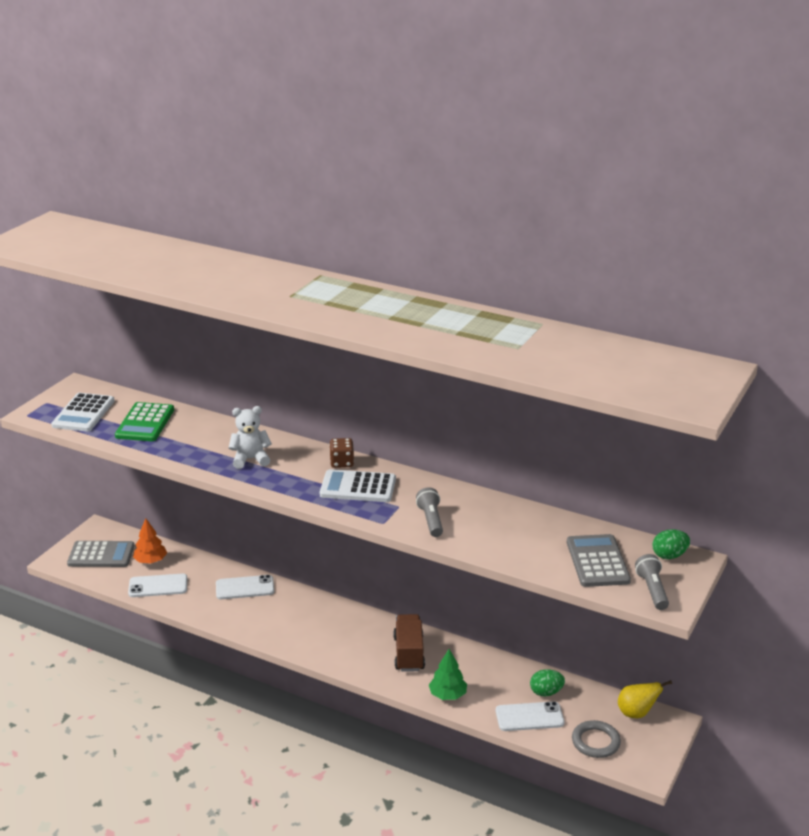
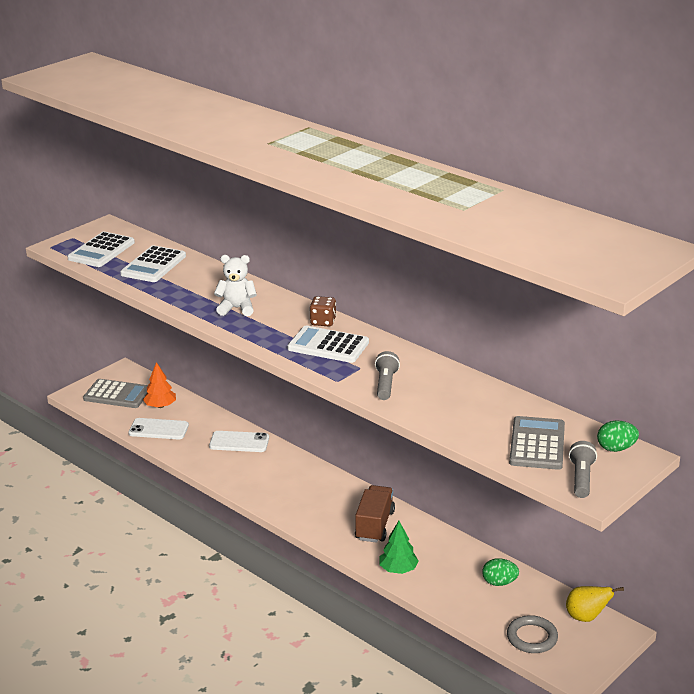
camera: 15 degrees right, 0 degrees up
(145, 423) = (153, 265): green calculator -> white calculator
(529, 717) = (473, 603): white phone -> none

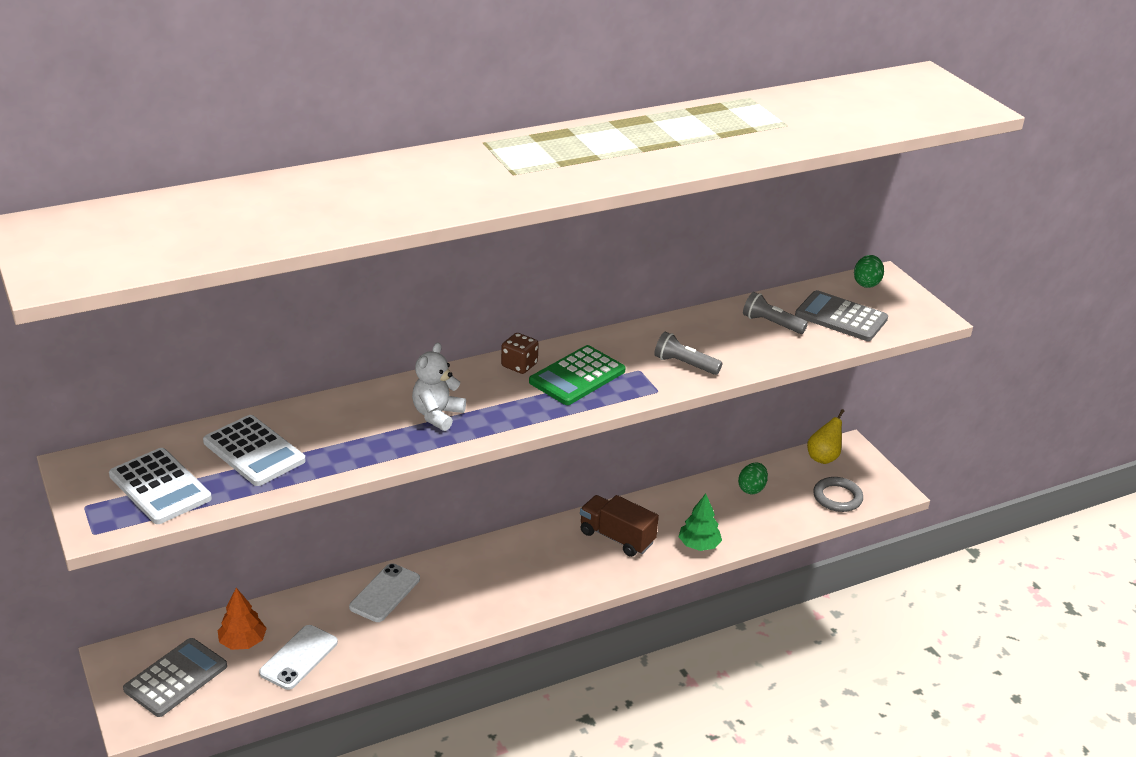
camera: 70 degrees left, 5 degrees up
(328, 346) = (577, 376): white calculator -> green calculator
(581, 478) = (906, 314): grey flashlight -> grey flashlight (771, 323)

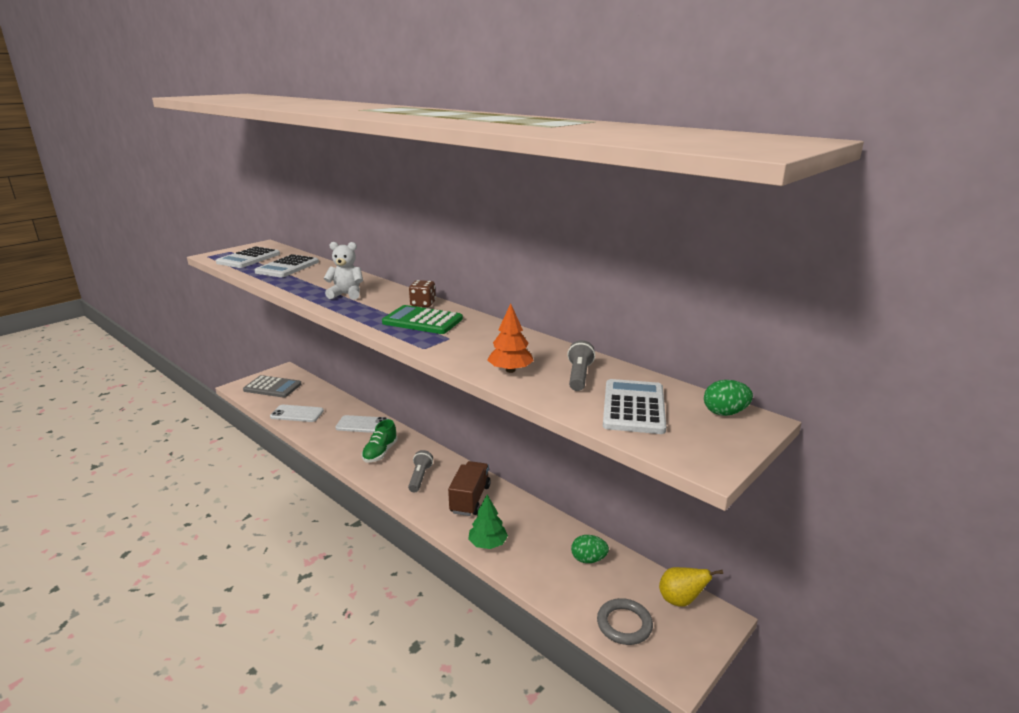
camera: 70 degrees right, 10 degrees down
(243, 642) = (305, 396): orange tree -> orange tree (510, 370)
(472, 589) = (380, 453): none -> green shoe
(684, 364) = (472, 351): grey flashlight -> grey flashlight (420, 477)
(841, 317) = (633, 407): grey calculator -> white calculator

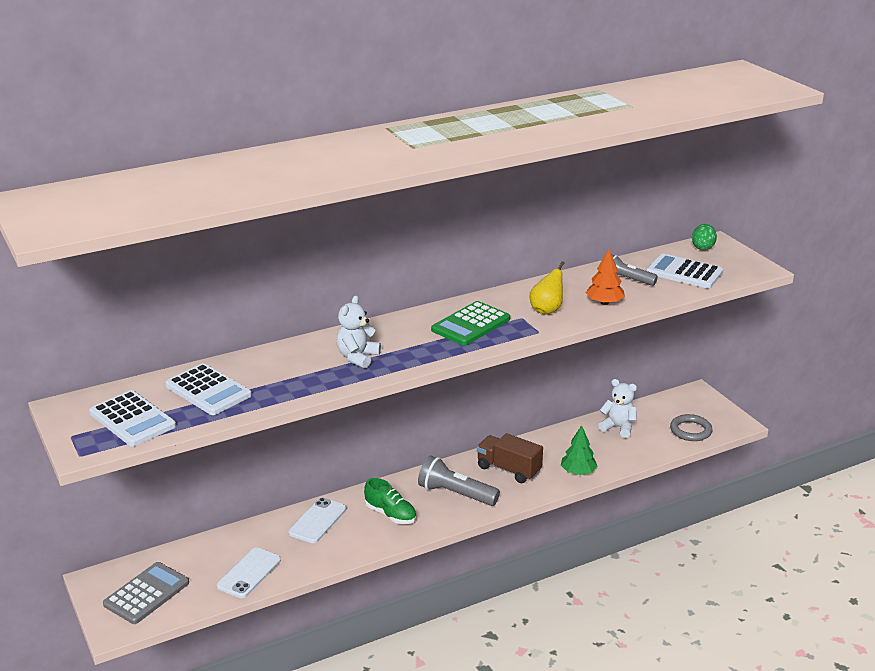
camera: 70 degrees left, 5 degrees up
(420, 477) = (455, 494): grey flashlight -> grey flashlight, size x1.53
(423, 304) = (422, 319): brown dice -> none
(588, 559) = (618, 427): green egg -> white teddy bear
(680, 600) = (676, 401): yellow pear -> yellow pear (547, 310)

